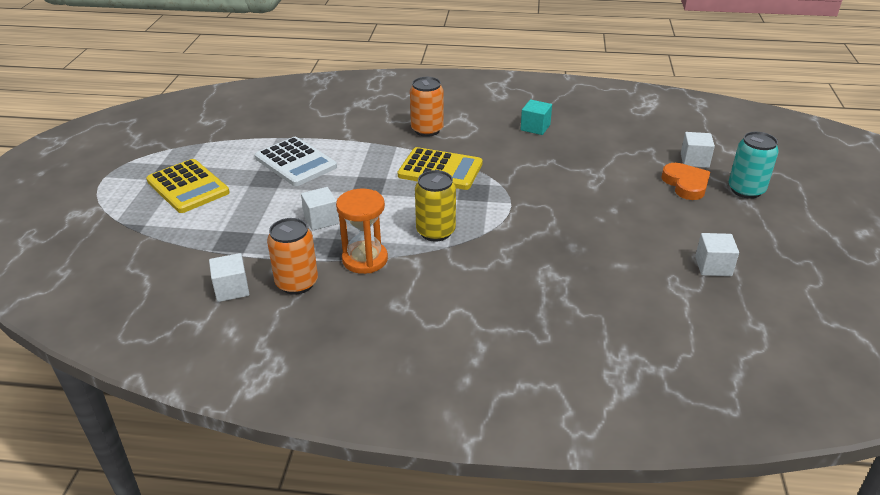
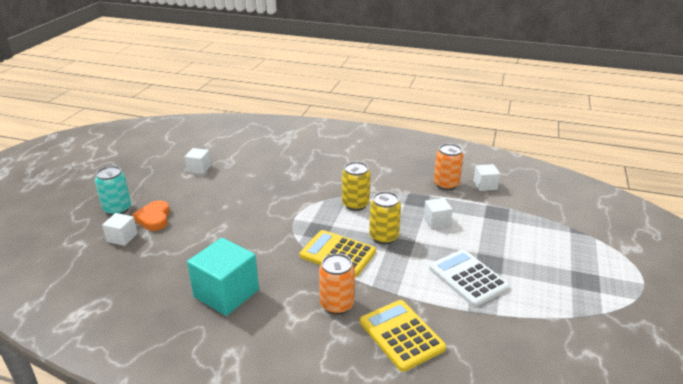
camera: 170 degrees left, 5 degrees down
(188, 187) = (556, 263): yellow calculator -> yellow calculator (401, 335)
(365, 259) = (405, 193): orange hourglass -> none
(390, 193) = (384, 237): none -> yellow can
(535, 127) = (226, 293): turquoise cube -> turquoise cube, size x1.91

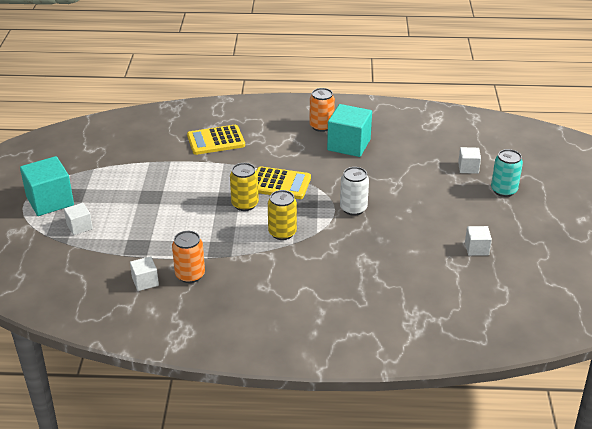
camera: 165 degrees right, 5 degrees up
(154, 218) = (461, 187): orange heart -> none
(276, 215) = (353, 208): none -> white can
(337, 304) = (265, 150): orange can -> orange can (321, 126)
(401, 335) = (216, 141): yellow calculator -> yellow calculator turned 120 degrees clockwise
(436, 221) = (198, 227): white cube -> white cube (79, 226)
(468, 278) = (169, 182): white calculator -> none
(611, 278) = (50, 201): none -> turquoise cube

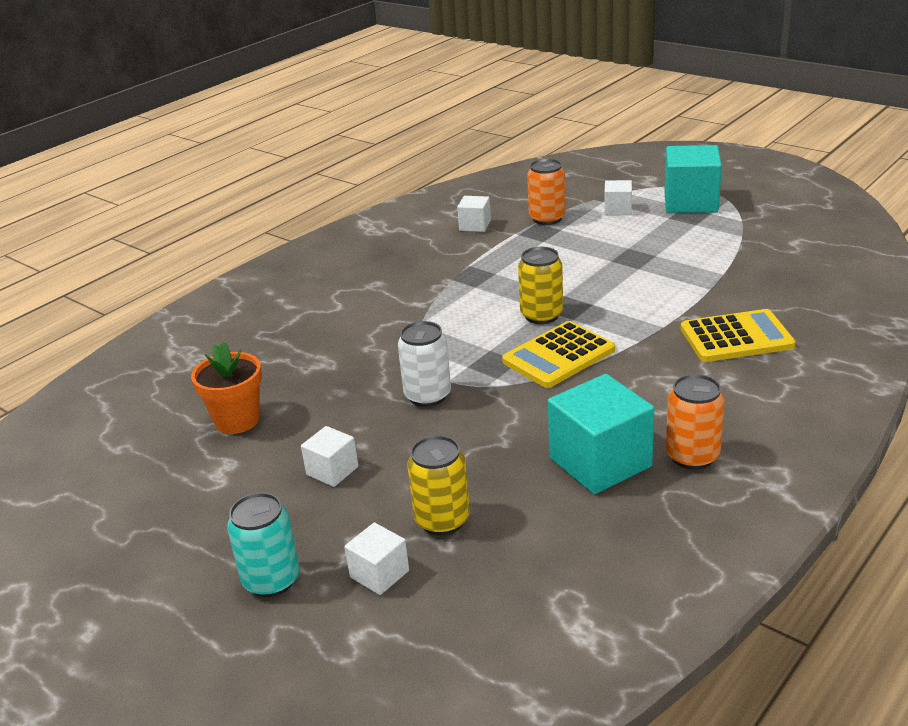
camera: 130 degrees right, 5 degrees down
(190, 275) = (452, 249): orange can -> orange can (547, 218)
(216, 141) = (736, 337): yellow calculator -> yellow calculator turned 60 degrees clockwise
(282, 233) = (449, 323): yellow can -> yellow can (442, 520)
(439, 260) = (237, 420): none -> orange flower pot
(476, 249) = (206, 465): white cube -> white cube (332, 471)

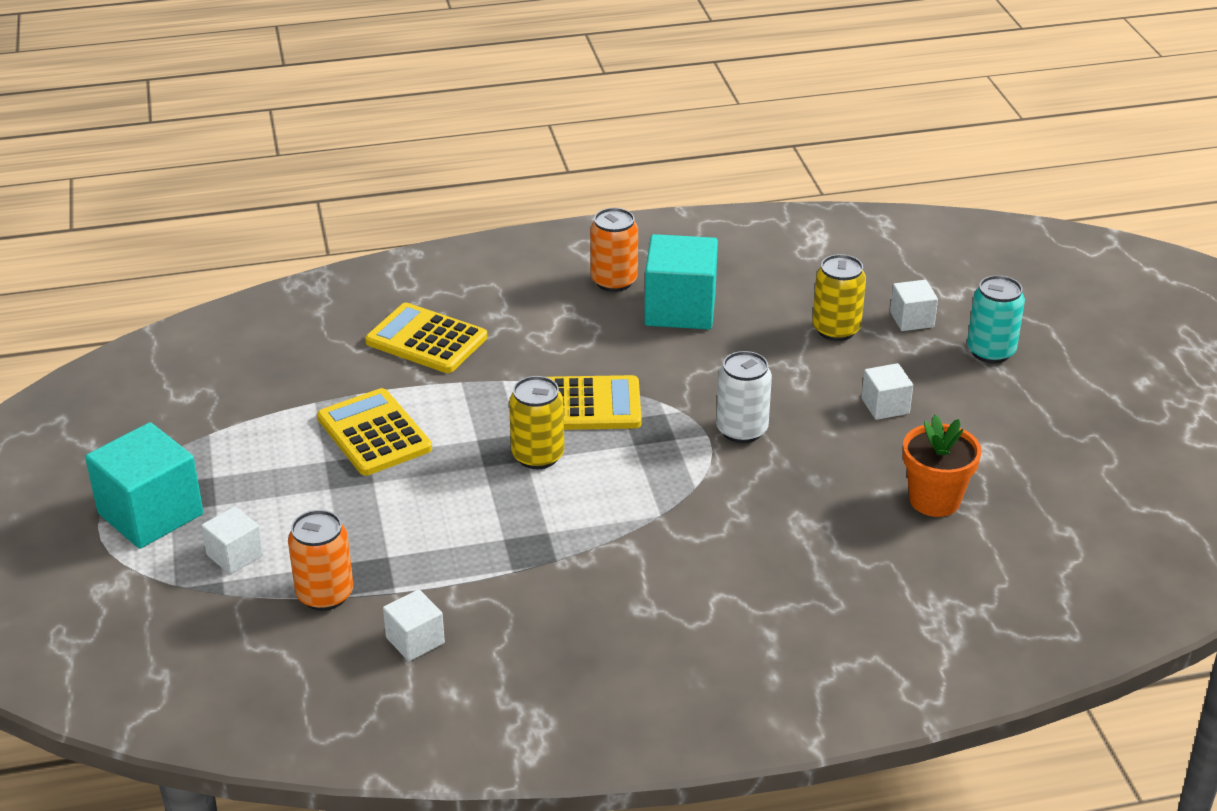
camera: 145 degrees left, 5 degrees up
(657, 278) = (374, 434): none -> yellow calculator

